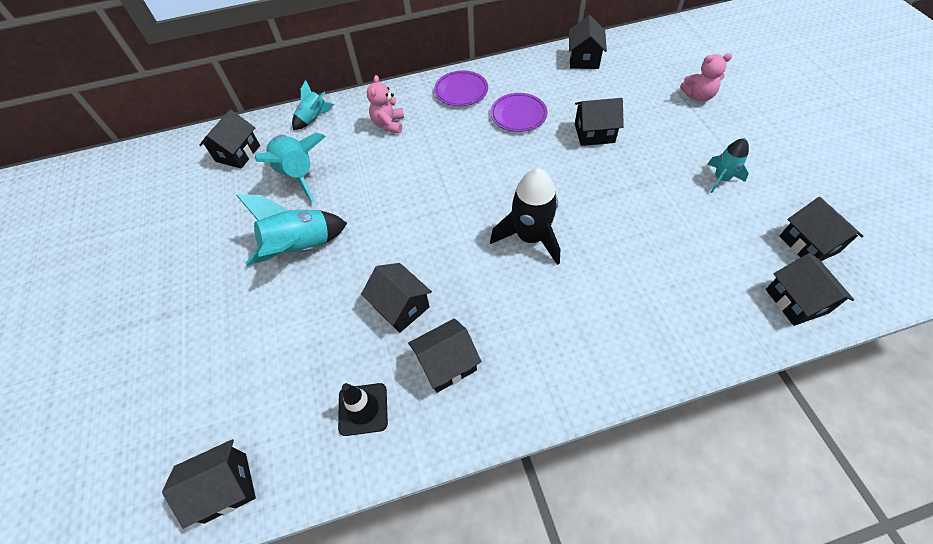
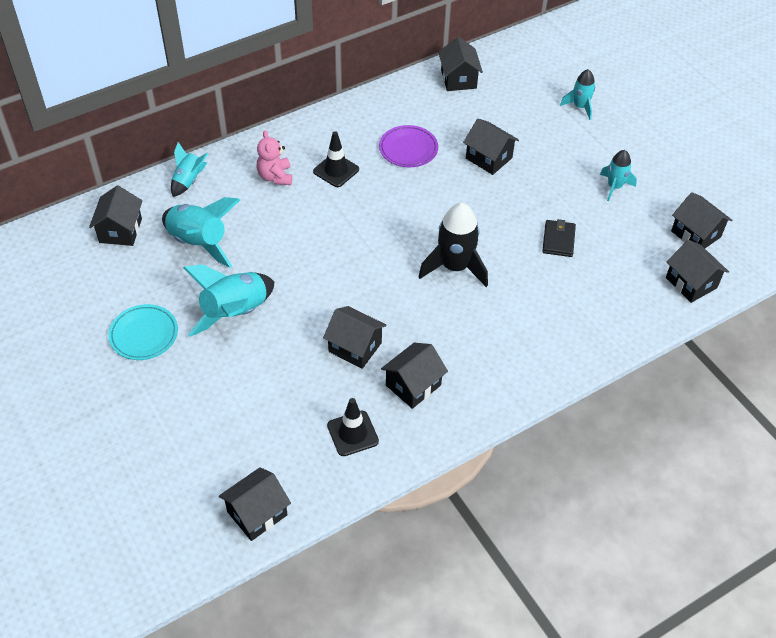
camera: 20 degrees left, 5 degrees down
(211, 255) = (144, 335): none -> turquoise plate
(445, 126) = (336, 170): none -> black traffic cone
(461, 91) = (340, 130): purple plate -> none
(594, 133) = (489, 158): black house -> black house turned 60 degrees clockwise
(648, 226) = (558, 240): none -> black wallet
(698, 96) = (580, 107): pink teddy bear -> turquoise rocket

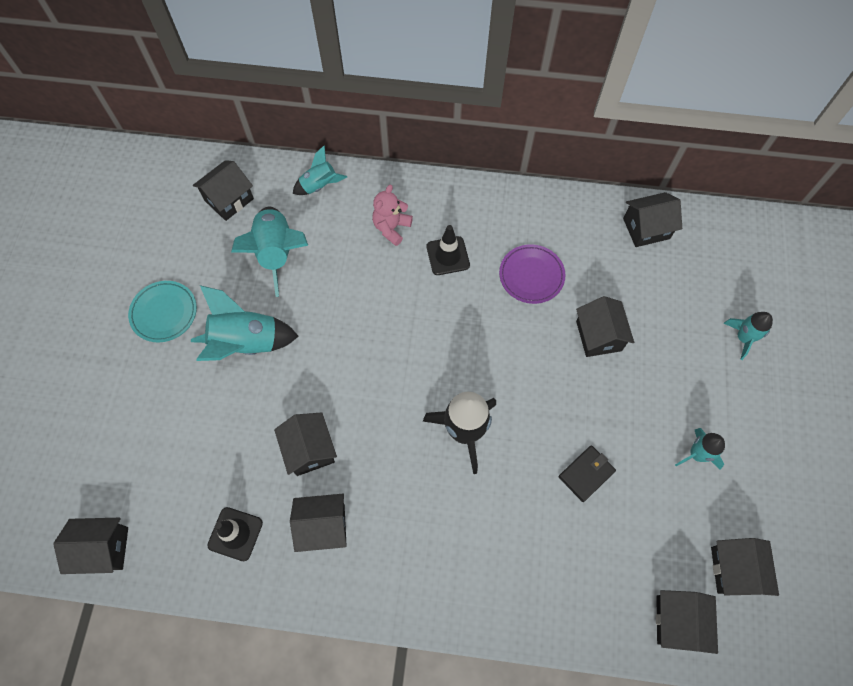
camera: 40 degrees right, 15 degrees up
(458, 79) = (646, 228): black house -> black house turned 45 degrees clockwise

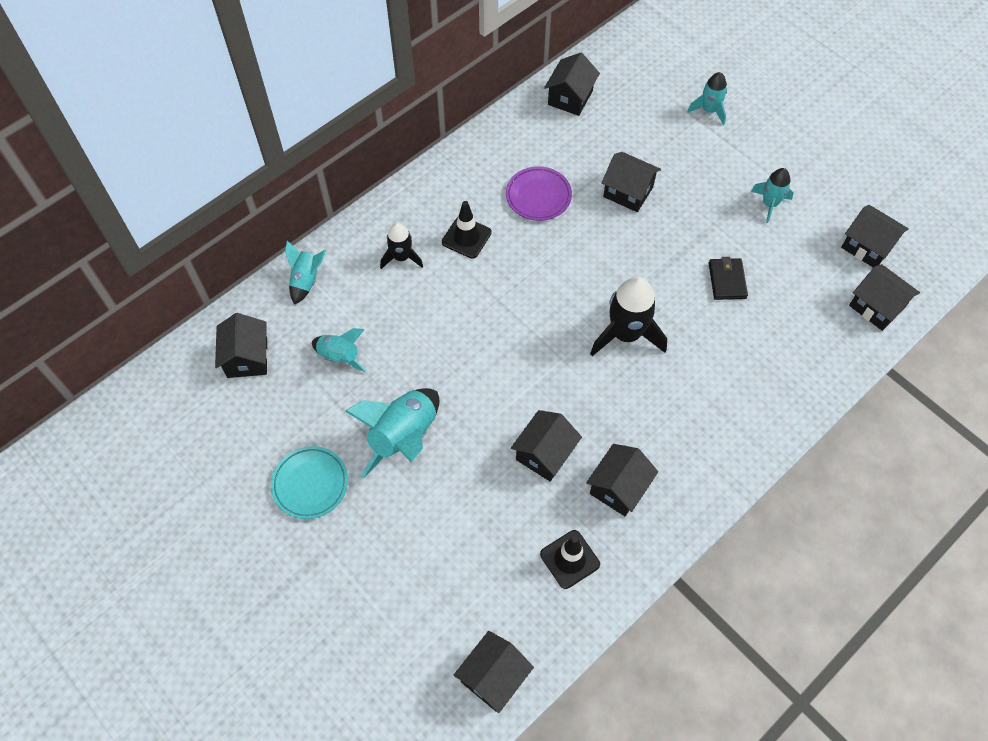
camera: 50 degrees left, 5 degrees down
(277, 253) = (340, 356): turquoise rocket -> turquoise rocket, size x0.58
(309, 450) = (545, 454): black house -> black house turned 75 degrees counterclockwise
(391, 228) = (401, 257): pink teddy bear -> black rocket

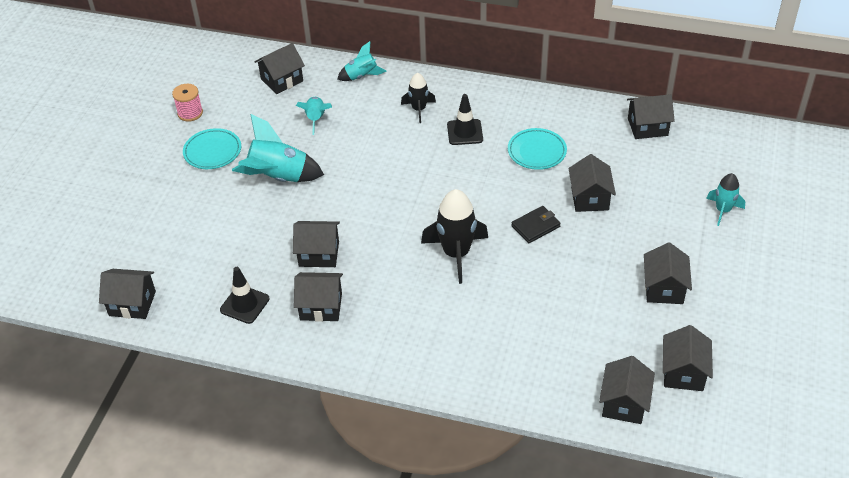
camera: 60 degrees right, 15 degrees down
(224, 478) = (190, 113): none -> pink spool
(538, 196) = (537, 152): purple plate -> turquoise plate
(727, 280) = (560, 292): black wallet -> black wallet (535, 226)
(769, 204) = (664, 288): turquoise rocket -> black house

